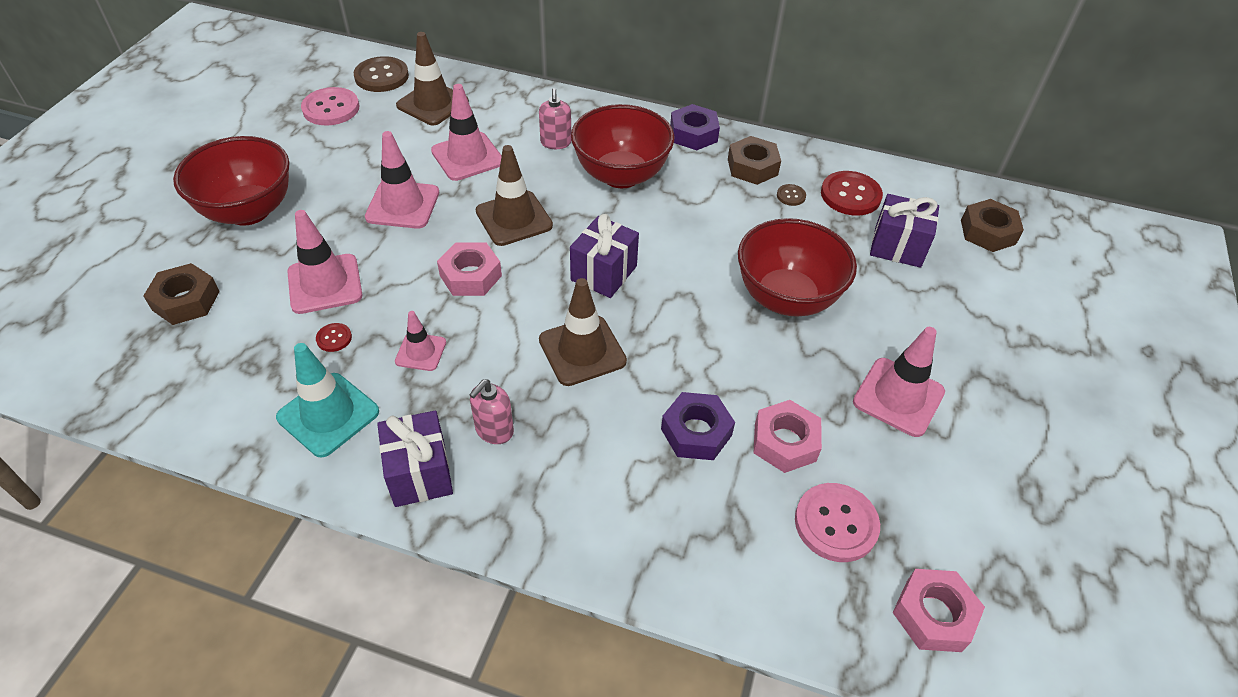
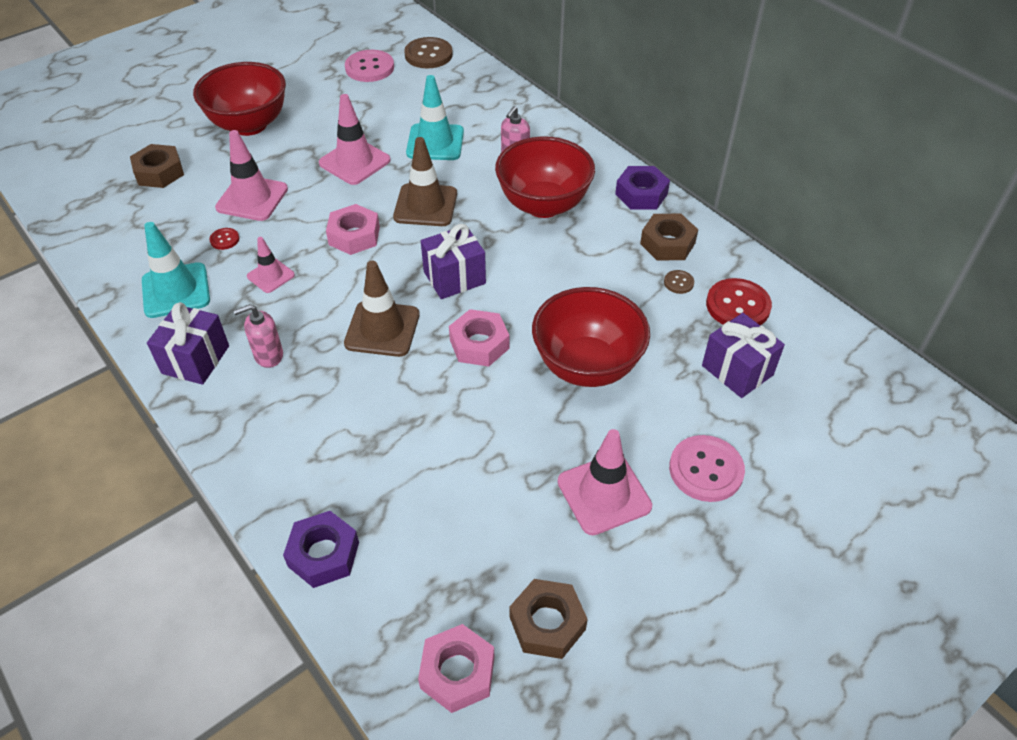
camera: 35 degrees right, 0 degrees up
(432, 104) = (447, 90): brown traffic cone -> none
(467, 157) = (435, 142): pink traffic cone -> turquoise traffic cone
(696, 432) = (409, 432): purple nut -> purple nut (323, 554)
(785, 442) = (470, 477): pink nut -> pink nut (479, 344)
(836, 523) = (449, 559): pink button -> pink button (706, 470)
(988, 232) = (847, 398): brown nut -> brown nut (547, 623)

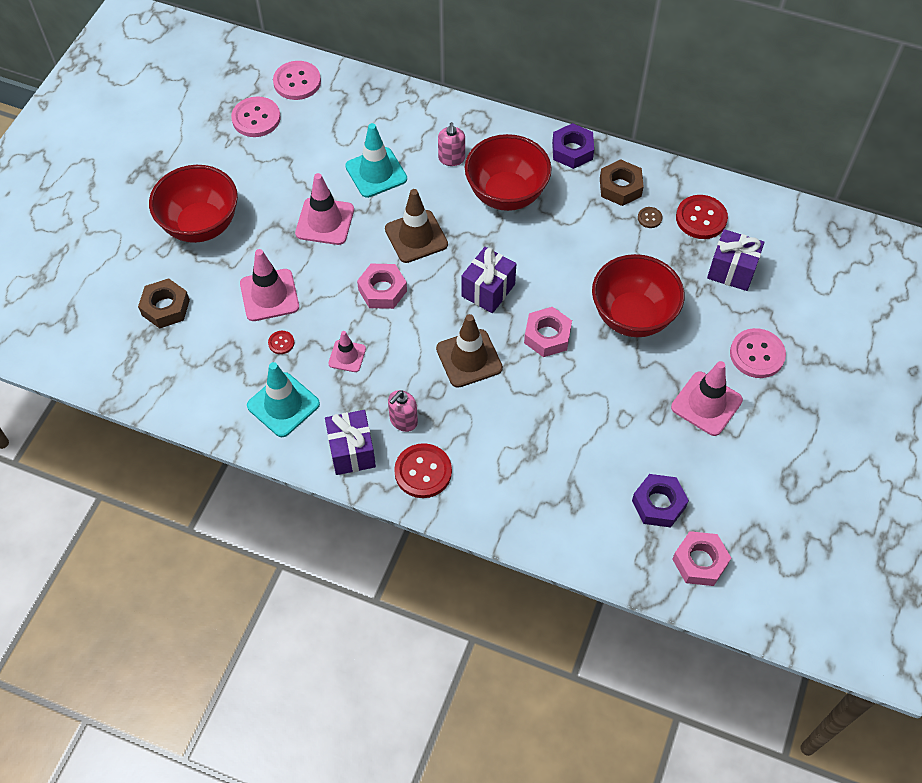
camera: 30 degrees left, 10 degrees up
(243, 412) = (423, 472): none -> red button
(323, 554) = (562, 537): purple nut -> purple nut (658, 504)
(428, 55) = (297, 82): brown button -> pink button
(547, 623) = (730, 504): brown nut -> none

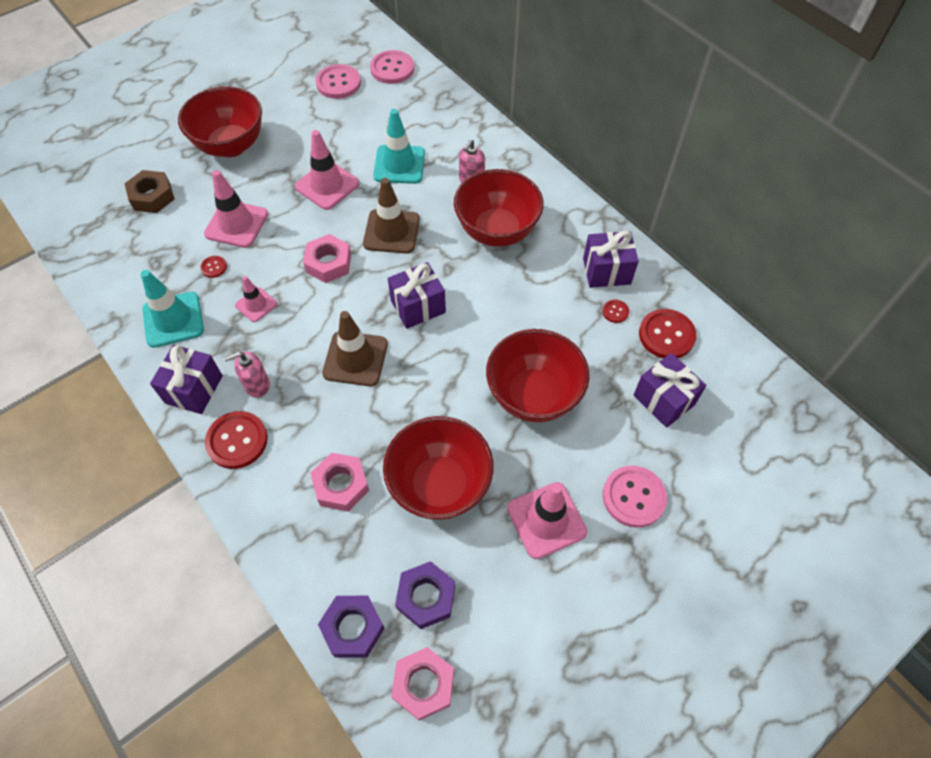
camera: 30 degrees right, 0 degrees up
(547, 336) = (440, 374): pink nut -> pink nut (341, 485)
(572, 151) = (584, 220): purple nut -> purple nut (353, 628)
(610, 420) = (439, 485): none -> red bowl
(620, 187) = (606, 271): brown nut -> purple gift
(649, 218) = (615, 312): brown button -> red button

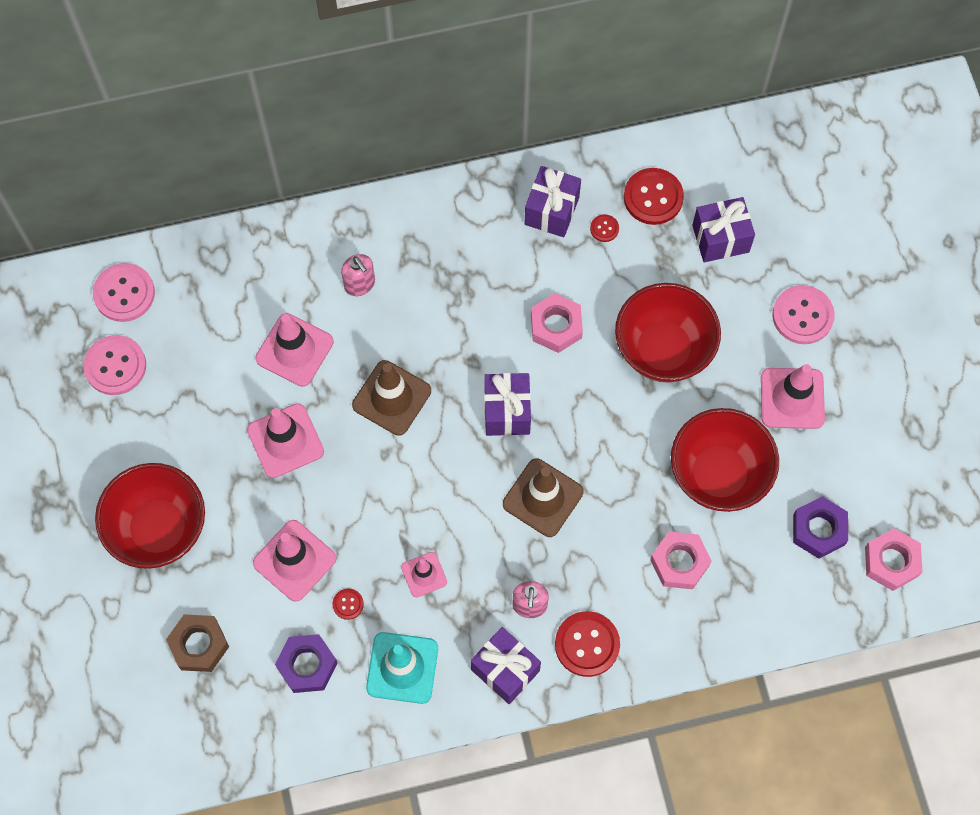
camera: 65 degrees left, 10 degrees up
(329, 263) = (404, 480): pink nut -> pink nut (556, 326)
(353, 628) = (820, 601): purple nut -> purple nut (307, 665)
(399, 165) = (294, 350): turquoise traffic cone -> pink traffic cone
(497, 231) = (446, 291): red bowl -> none

